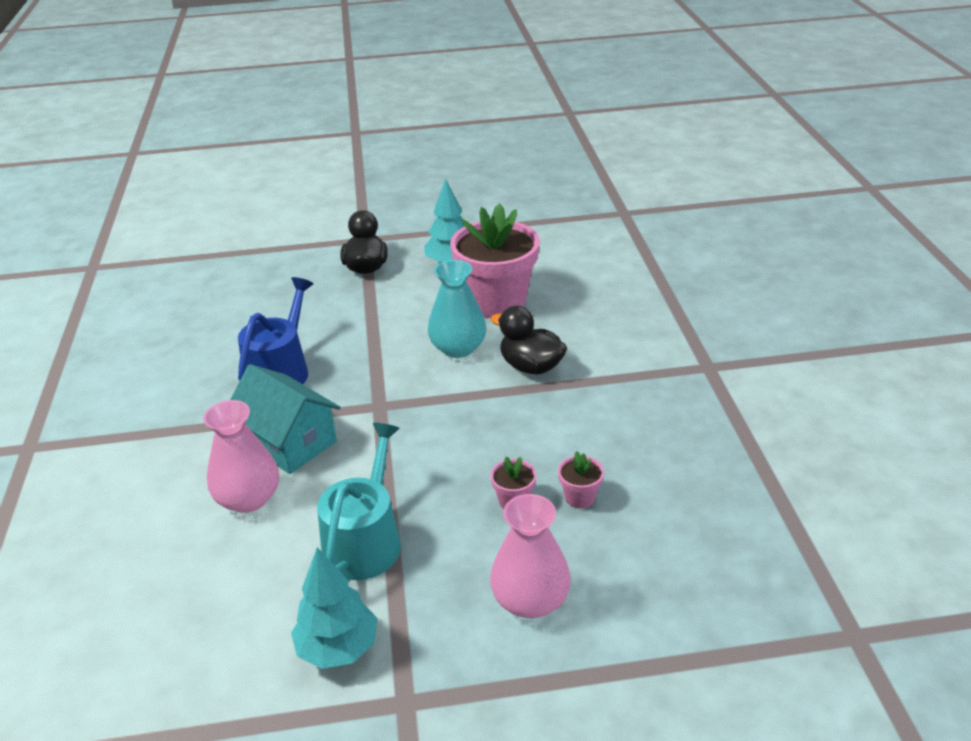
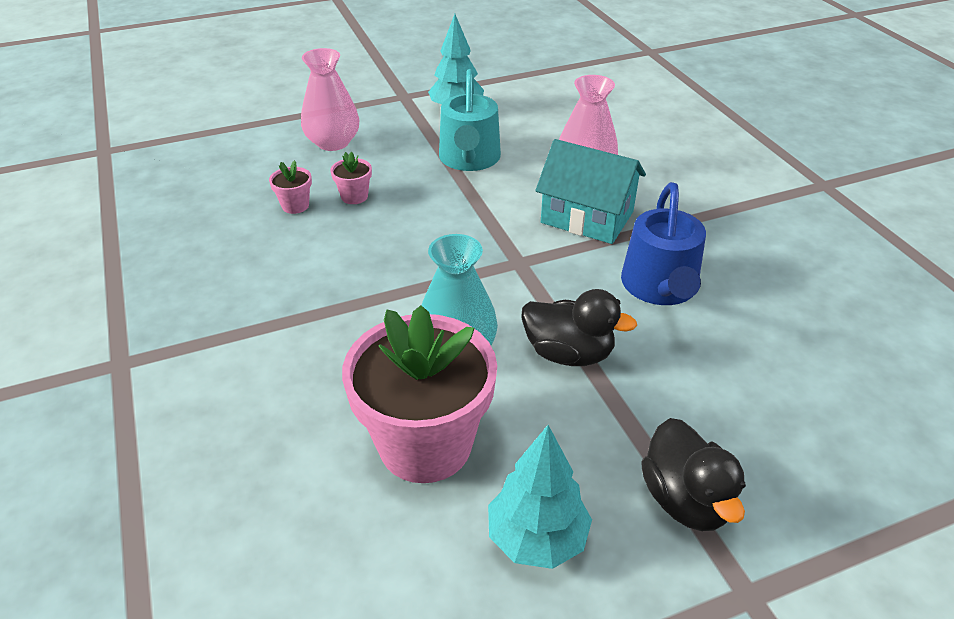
camera: 165 degrees right, 5 degrees up
(531, 366) = (355, 332): black duck -> black duck (568, 353)

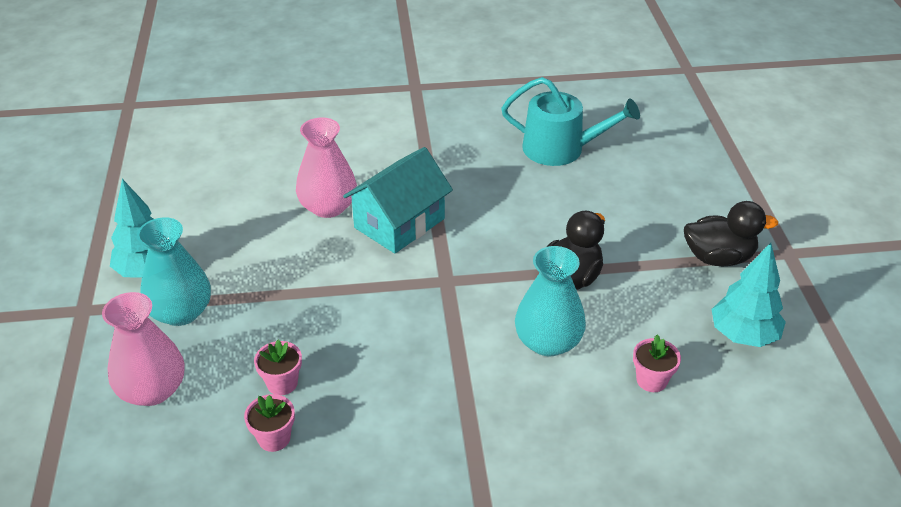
camera: 75 degrees left, 0 degrees up
(417, 134) = (181, 312): none -> turquoise vase
(425, 444) = (651, 380): pink flower pot -> pink flower pot, size x0.40
(469, 159) = (259, 280): turquoise watering can -> turquoise watering can (561, 149)
(660, 287) = (509, 208): blue watering can -> none

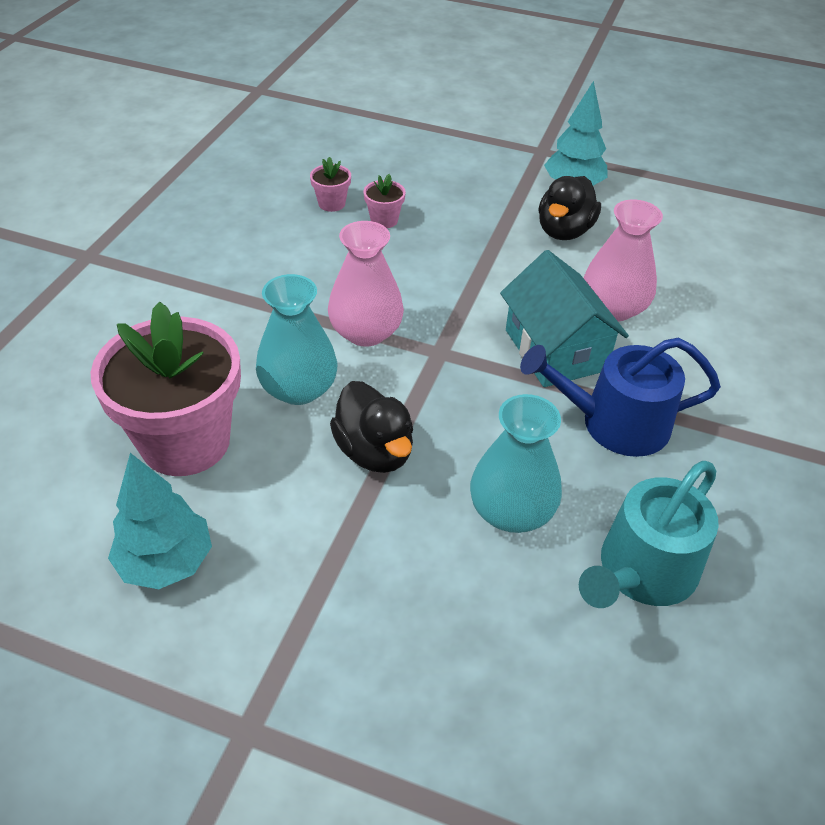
camera: 115 degrees right, 5 degrees up
(152, 390) = (427, 164): pink vase -> pink vase (366, 332)
(181, 312) = (506, 191): turquoise vase -> turquoise vase (511, 511)
(453, 181) = (614, 423): none -> blue watering can
(651, 380) = (185, 441): pink flower pot -> pink flower pot, size x2.47
(718, 257) = (302, 626): black duck -> black duck (564, 231)

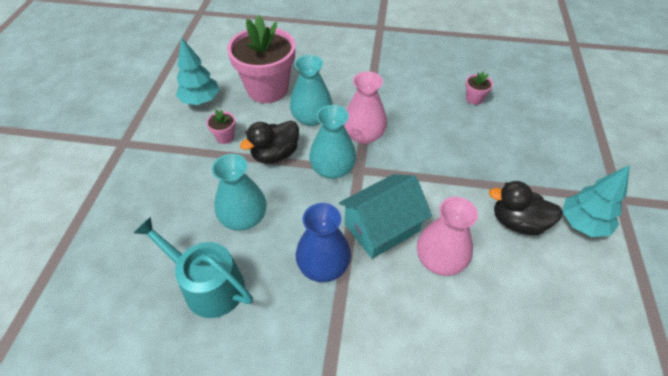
camera: 80 degrees right, 5 degrees up
(384, 220) = (471, 124): pink flower pot -> pink flower pot (225, 137)
(430, 382) = (332, 169): none -> turquoise vase
(614, 423) = (323, 265): blue watering can -> blue vase

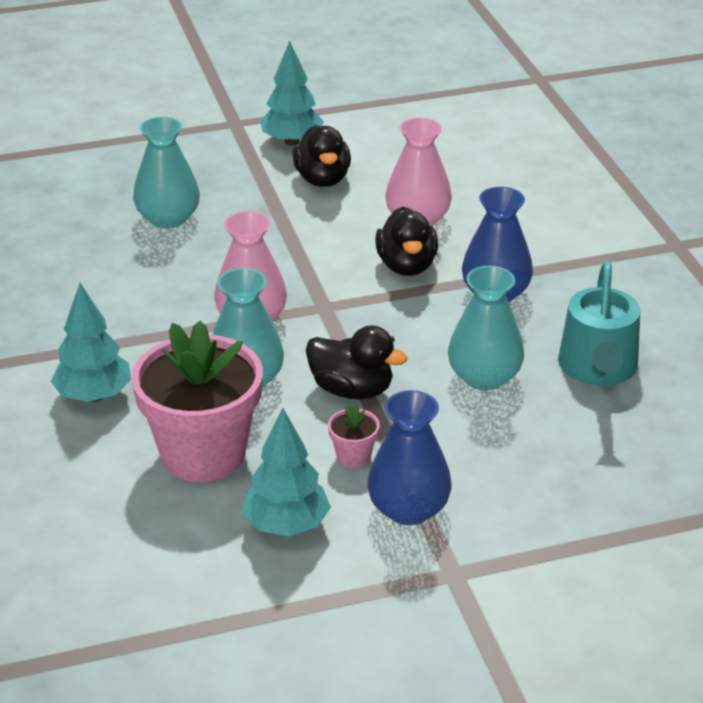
camera: 115 degrees left, 15 degrees down
(174, 143) = (408, 509): none -> blue vase
(332, 169) = (340, 328): turquoise vase -> turquoise vase (168, 218)
(333, 67) = (94, 396): none -> turquoise tree
(382, 227) = (406, 266): turquoise house -> black duck
(474, 99) = (102, 239): pink flower pot -> none

